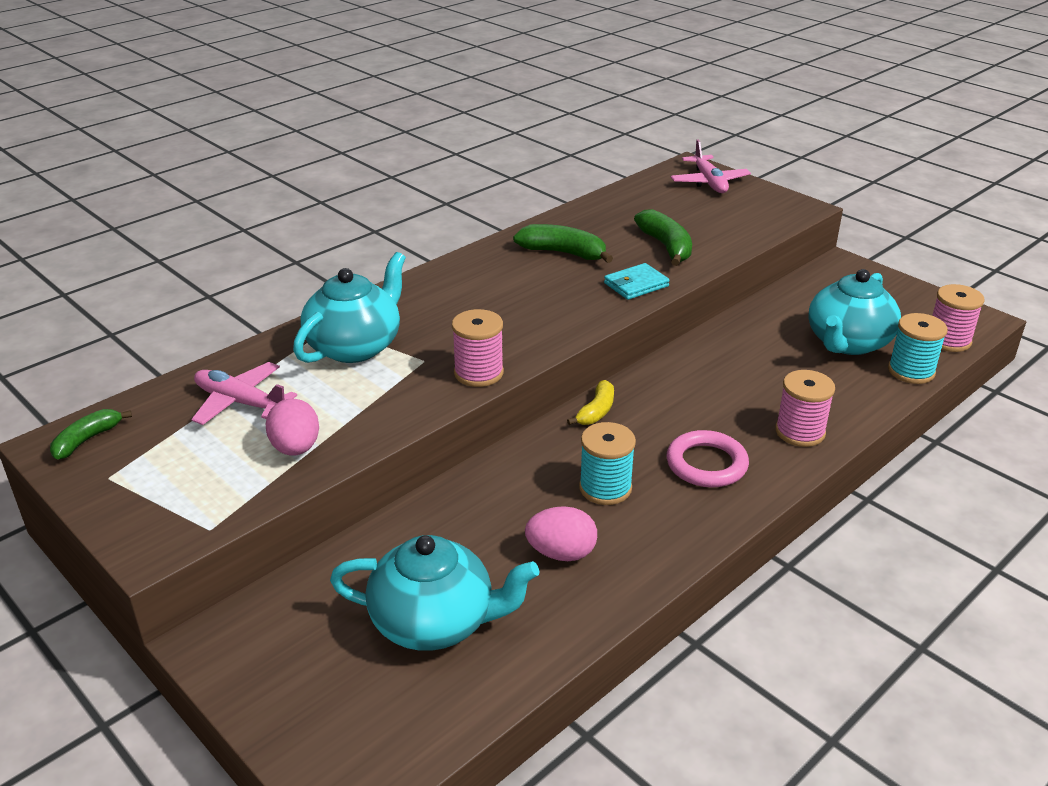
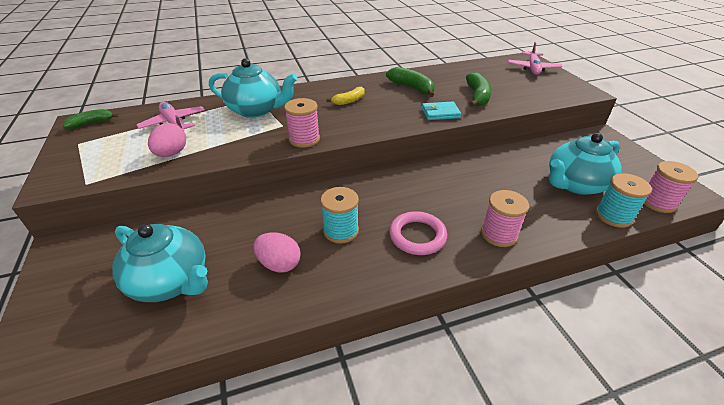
camera: 25 degrees right, 5 degrees up
(355, 346) = (256, 110): turquoise teapot -> turquoise teapot turned 45 degrees clockwise
(596, 411) = (374, 182): yellow banana -> yellow banana (349, 101)

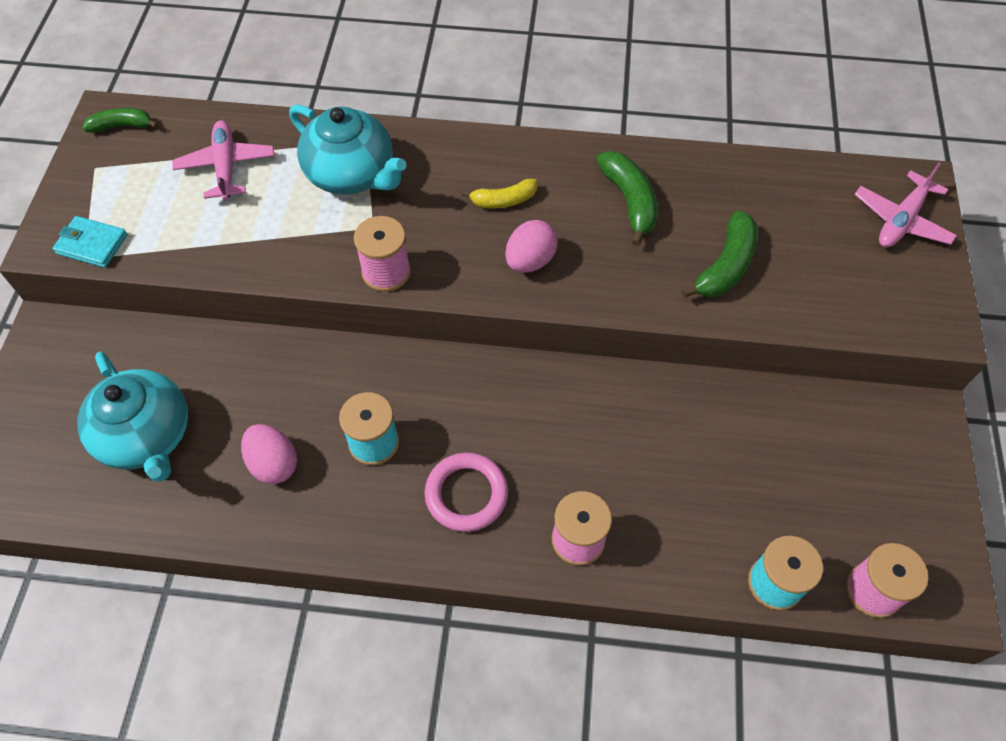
camera: 25 degrees right, 20 degrees up
(172, 154) = (200, 236): pink egg -> pink egg (530, 261)
(440, 113) = (630, 286): turquoise wallet -> turquoise wallet (92, 244)
(575, 184) = (771, 501): turquoise teapot -> none

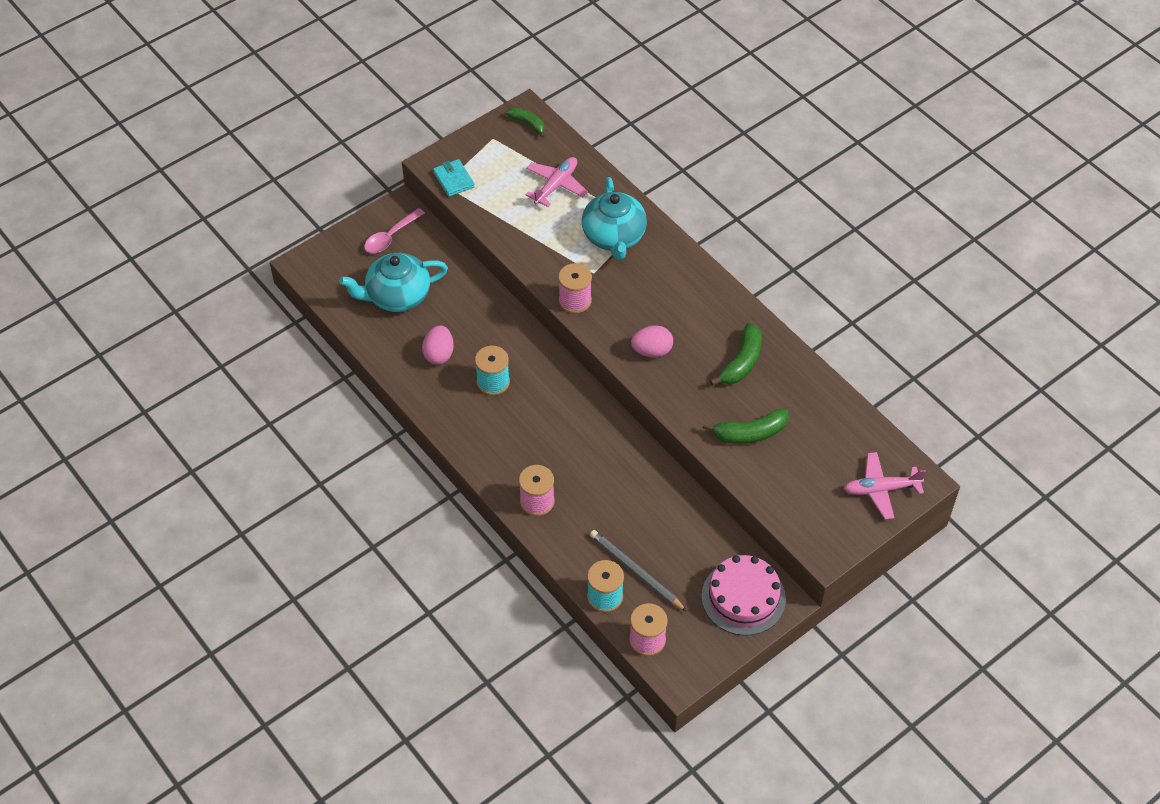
camera: 45 degrees right, 5 degrees down
(66, 372) = (390, 237): none -> pink spoon
(147, 436) = (397, 296): turquoise teapot -> turquoise teapot turned 60 degrees clockwise
(466, 494) = (509, 439): pink ring -> none
(503, 200) = (675, 310): yellow banana -> none
(768, 521) = (635, 571): none -> grey pencil
(893, 448) = (743, 597): none -> pink cake

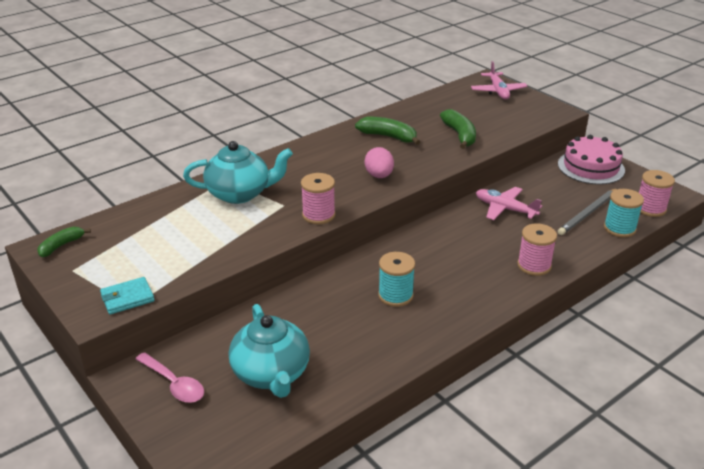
camera: 90 degrees left, 20 degrees down
(439, 354) = (359, 336): pink egg -> none
(556, 185) = (161, 227): pink plane -> pink plane (505, 209)

